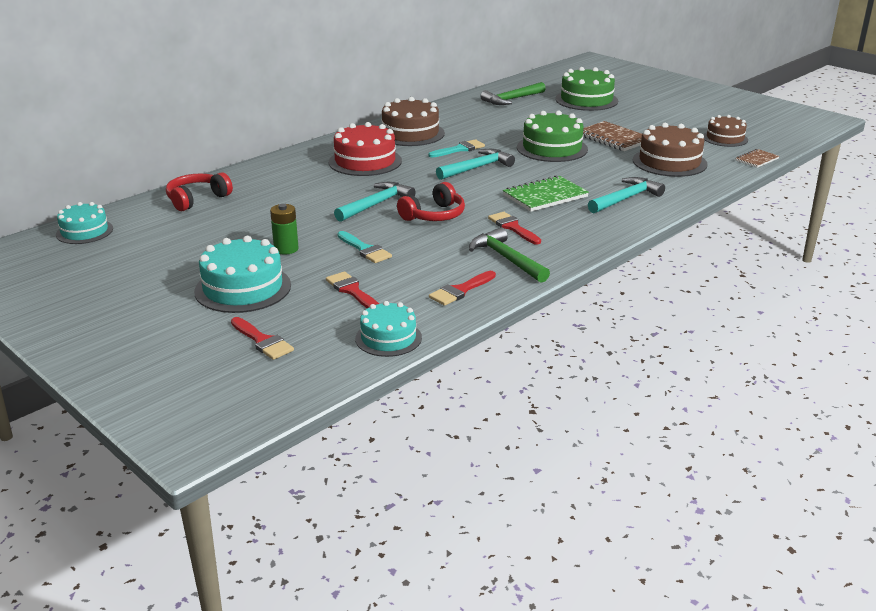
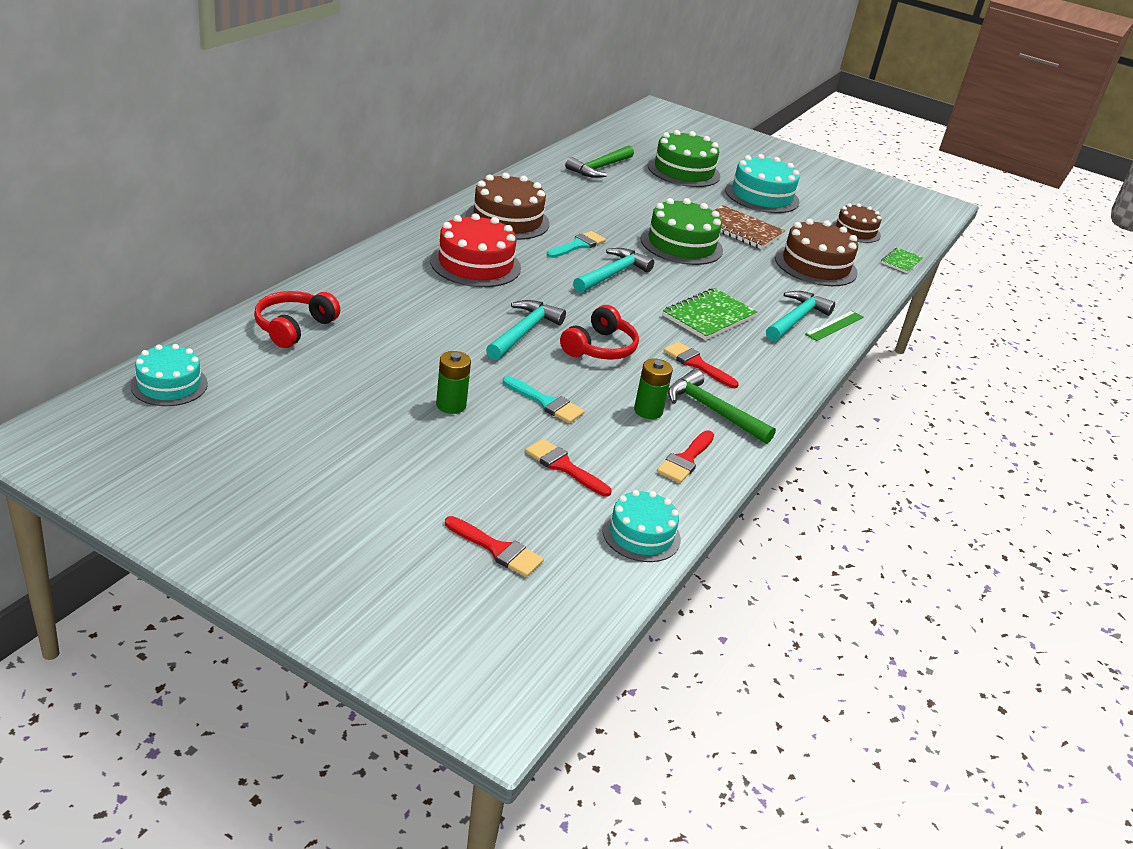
camera: 20 degrees left, 5 degrees up
(243, 288) = (430, 469): turquoise cake -> turquoise cake (762, 196)
(449, 257) = (648, 411): none -> green battery
(660, 203) = (834, 325): none -> green ruler
(757, 159) = (901, 262): brown notebook -> green notebook

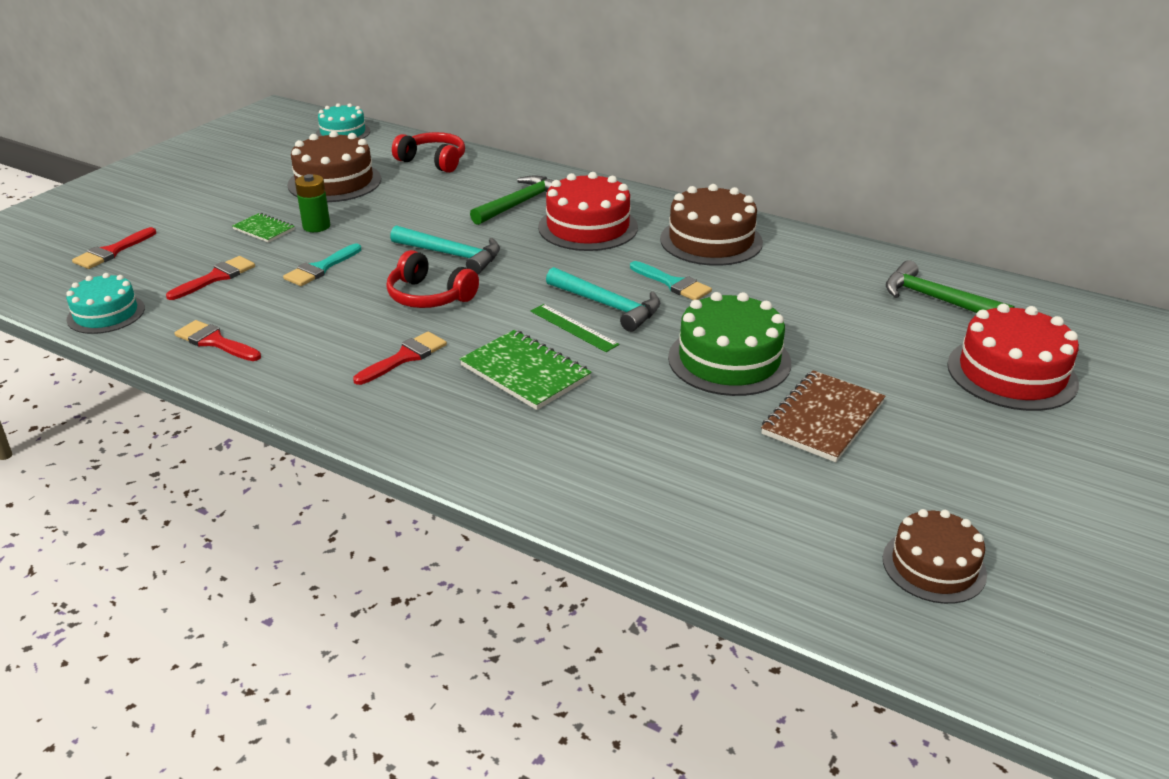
camera: 95 degrees right, 0 degrees up
(648, 411) = (305, 322): green battery -> none
(683, 171) = (1011, 373): green cake -> red cake
(712, 410) = (305, 363): green hammer -> green hammer (520, 203)
(762, 196) = (990, 453): turquoise cake -> none
(796, 319) = (544, 450): turquoise hammer -> none
(815, 265) = (742, 491): brown cake -> brown cake (334, 182)
(834, 325) = (537, 488): green ruler -> green ruler (573, 327)
(901, 262) = (831, 617): green notebook -> green notebook (264, 229)

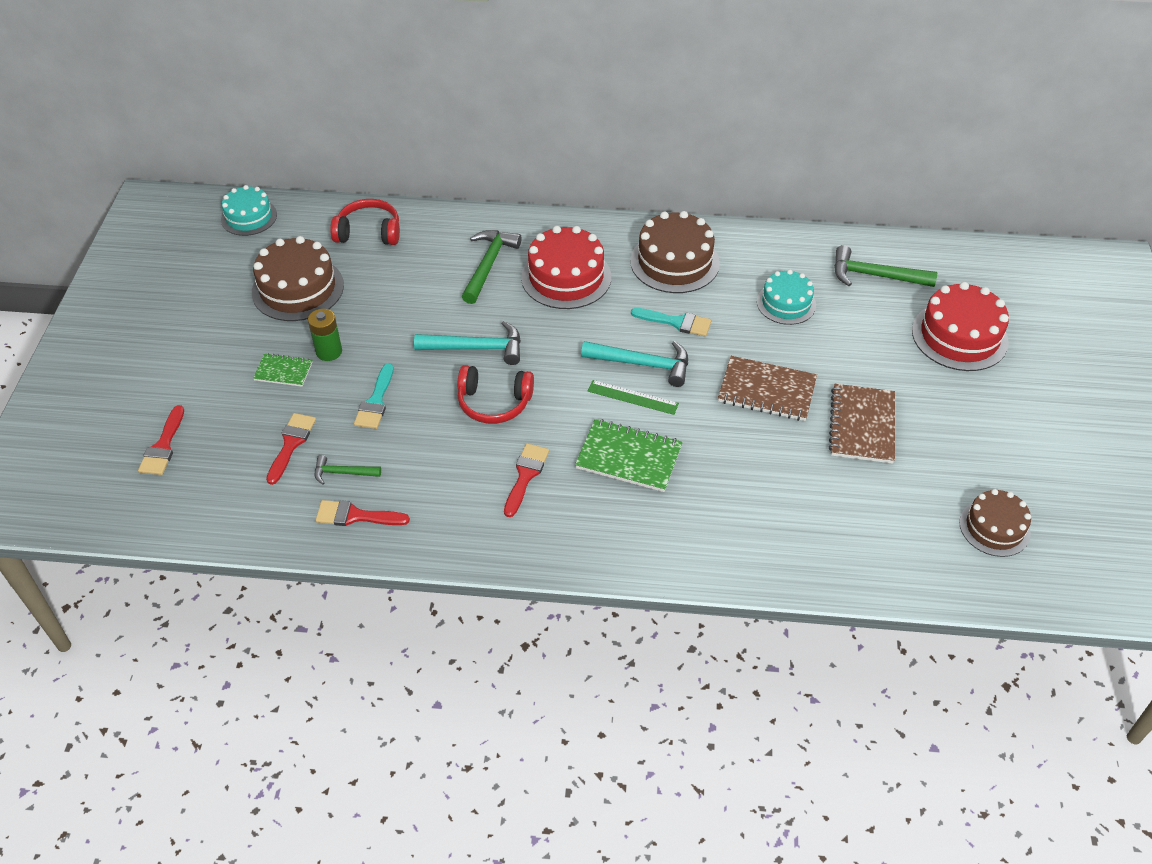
camera: 25 degrees left, 15 degrees up
(106, 314) = (229, 520): turquoise cake -> turquoise cake (786, 303)
(237, 308) = (342, 473): none -> green hammer
(729, 360) = (767, 390): green cake -> brown notebook

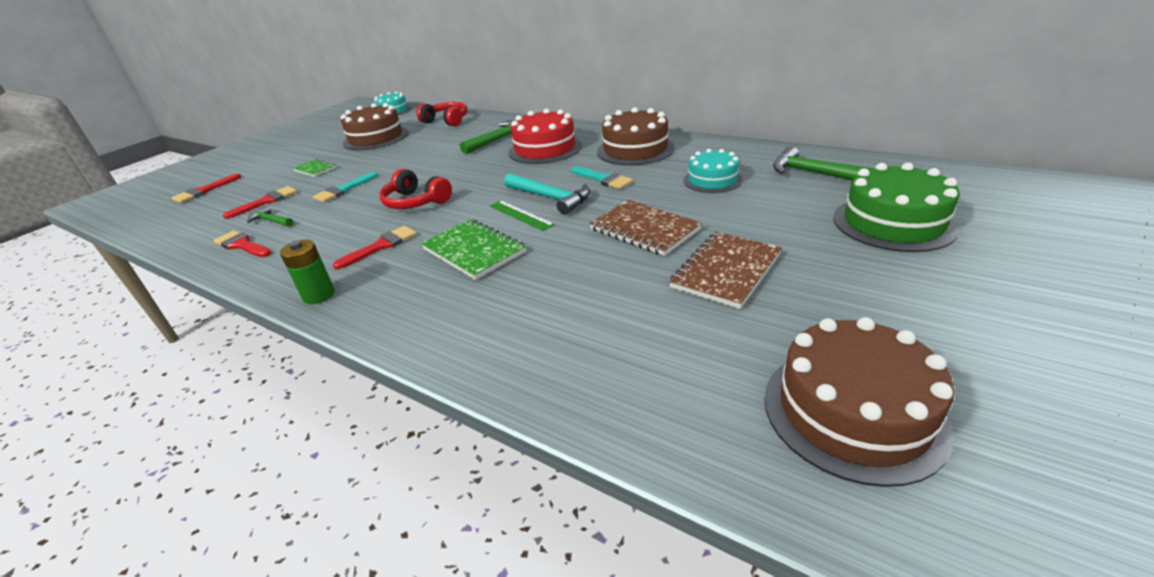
camera: 30 degrees right, 15 degrees down
(329, 352) = (352, 164): green battery -> green battery (319, 295)
(477, 348) = (441, 174): turquoise hammer -> none
(959, 336) = (893, 223): red cake -> green cake
(994, 527) = (852, 412): brown cake -> brown cake, size x1.56

